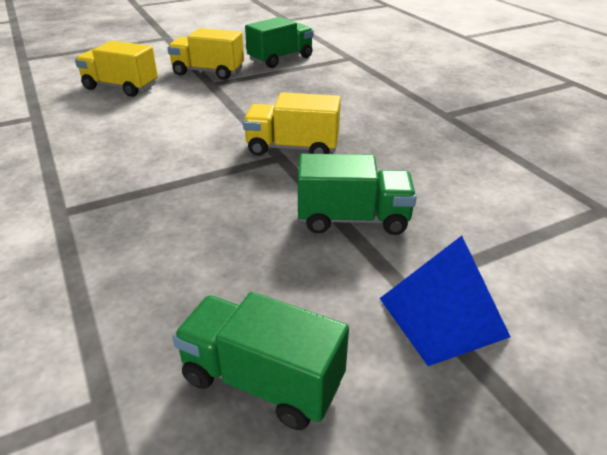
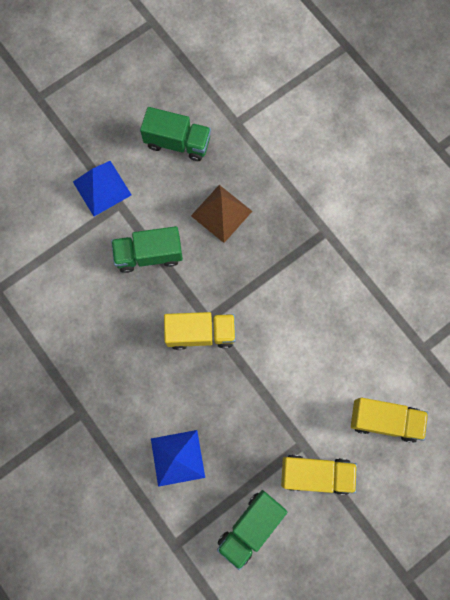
camera: 170 degrees right, 40 degrees up
(215, 252) = (221, 213): none -> brown pyramid
(340, 87) = (177, 458): none -> blue pyramid

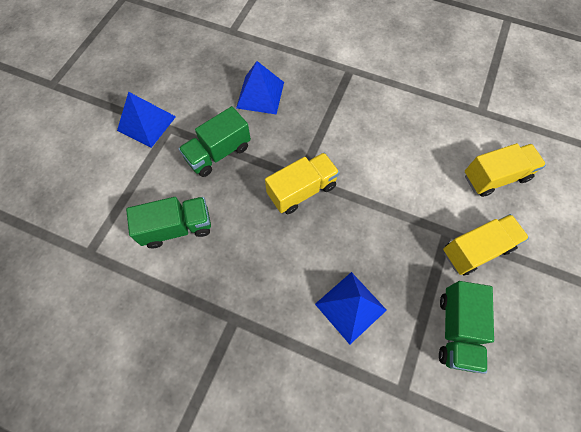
camera: 30 degrees left, 10 degrees down
(177, 142) = (193, 63): green truck -> green truck (177, 227)
(221, 213) = (260, 95): brown pyramid -> blue pyramid

